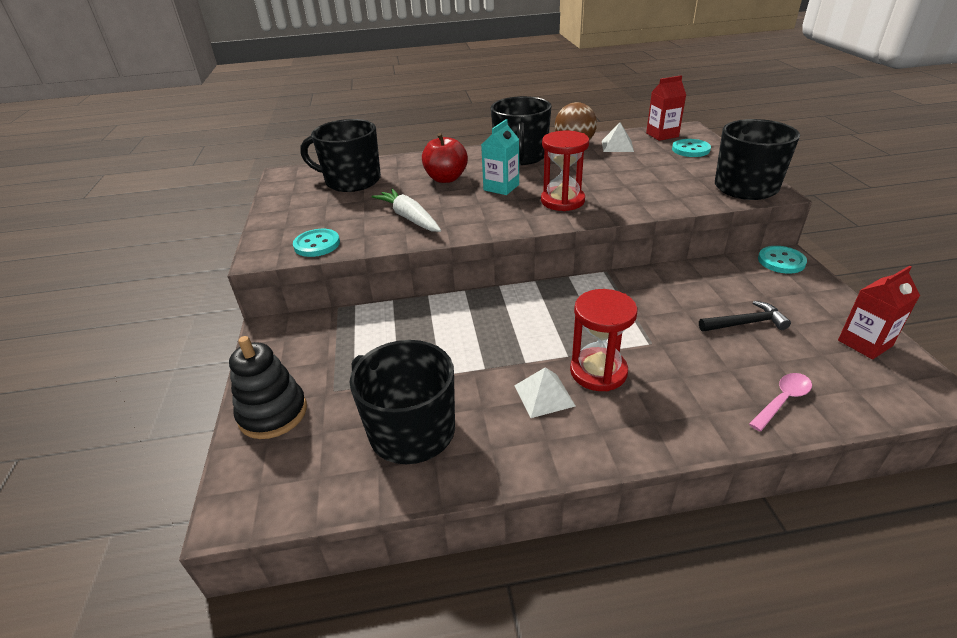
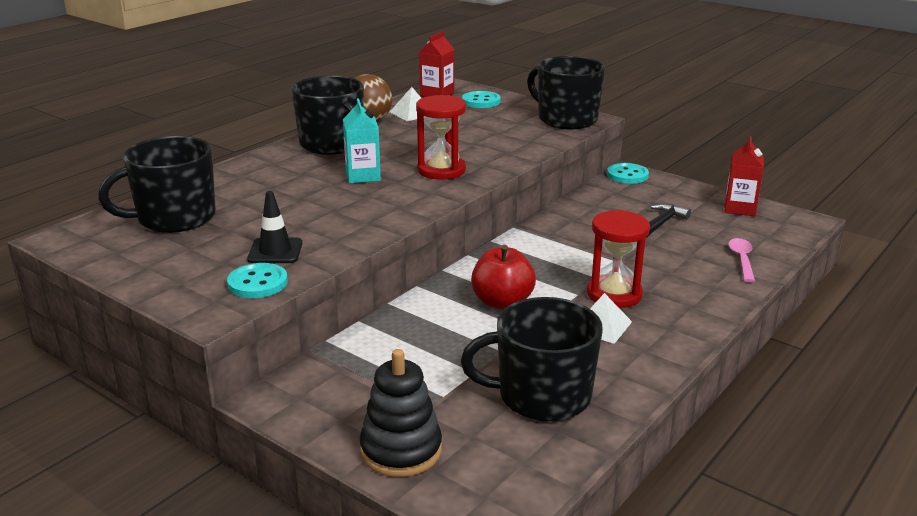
camera: 45 degrees left, 10 degrees down
(361, 225) = (275, 251): none -> black traffic cone
(409, 218) = (316, 228): white carrot -> none
(446, 178) = (288, 184): red apple -> red apple (502, 302)

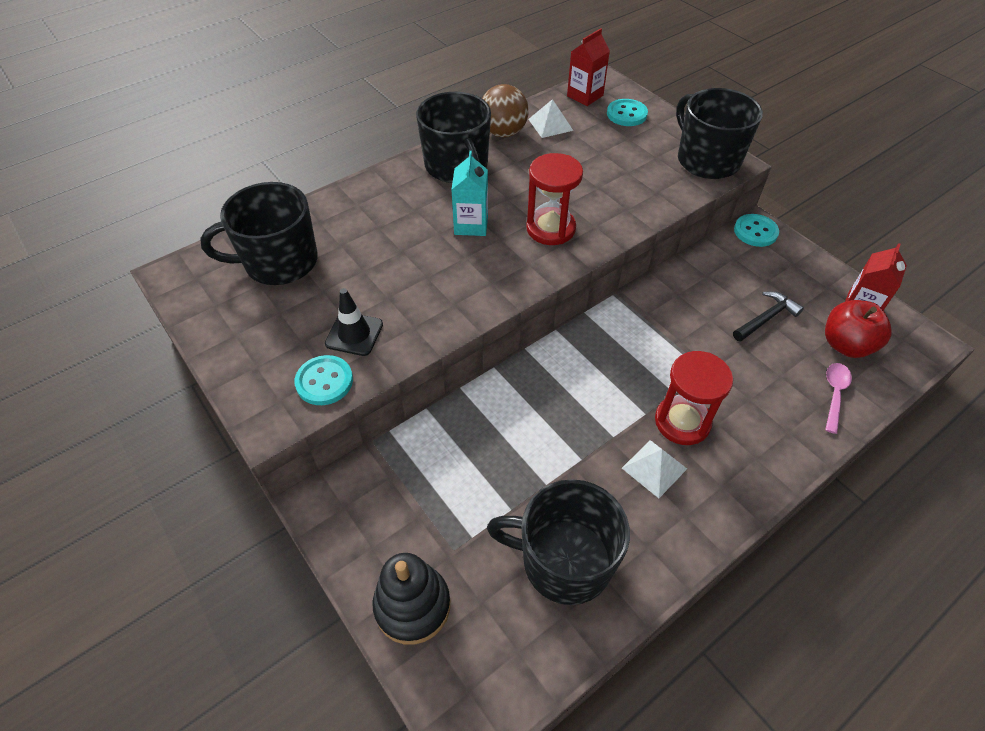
camera: 15 degrees right, 25 degrees up
(502, 302) = (567, 410): red apple -> red apple (846, 345)

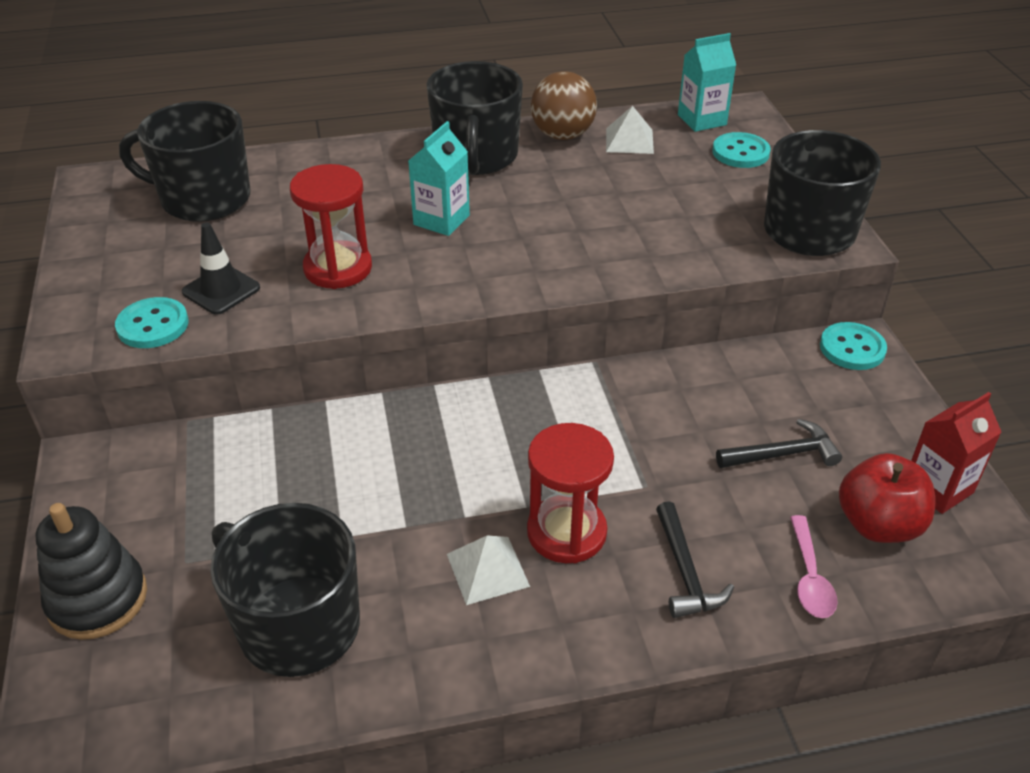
camera: 25 degrees right, 10 degrees down
(550, 229) = (533, 250): red hourglass -> red hourglass (338, 268)
(585, 96) = (702, 120): red carton -> turquoise carton
(767, 419) = (685, 572): none -> black hammer
(834, 394) = (810, 577): pink spoon -> pink spoon turned 135 degrees clockwise

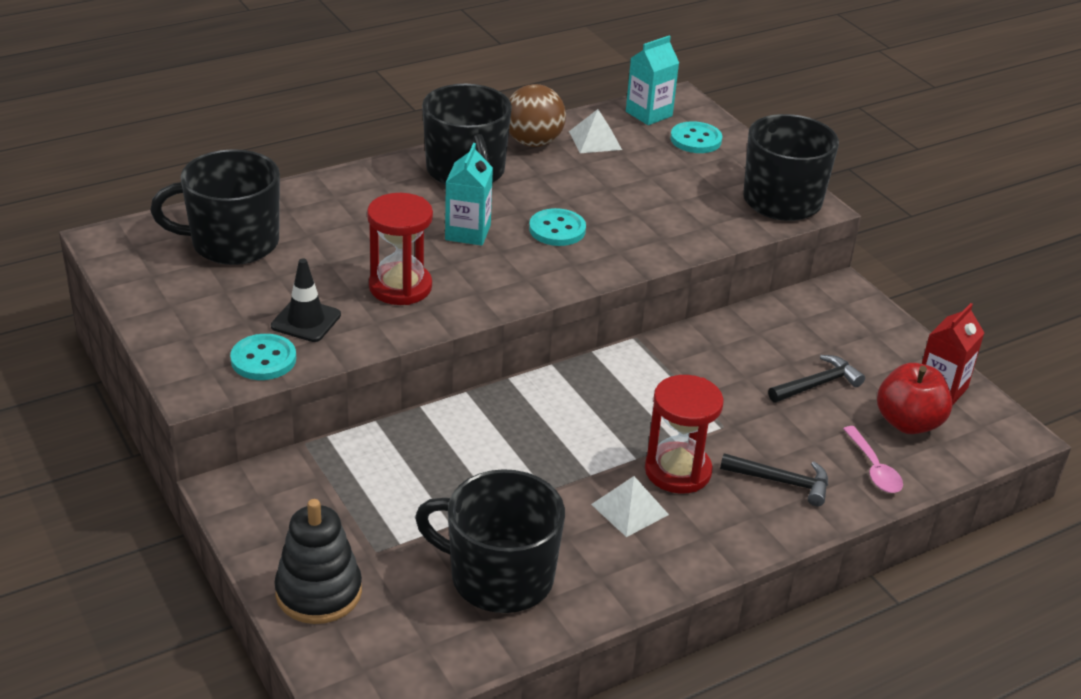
camera: 20 degrees left, 5 degrees down
(685, 572) = (781, 482): black hammer -> black hammer turned 45 degrees counterclockwise
(852, 348) = (837, 294): turquoise button -> turquoise button (557, 229)

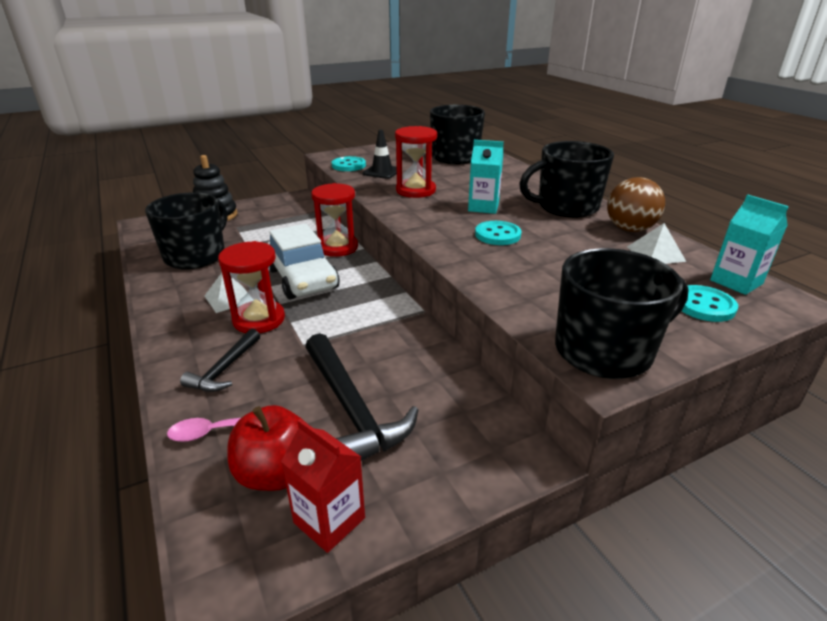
camera: 95 degrees right, 5 degrees down
(464, 418) = (337, 247): none -> red hourglass
(567, 444) = (302, 279): none -> white car
(817, 384) = (351, 409): black hammer -> black hammer, size x1.75

